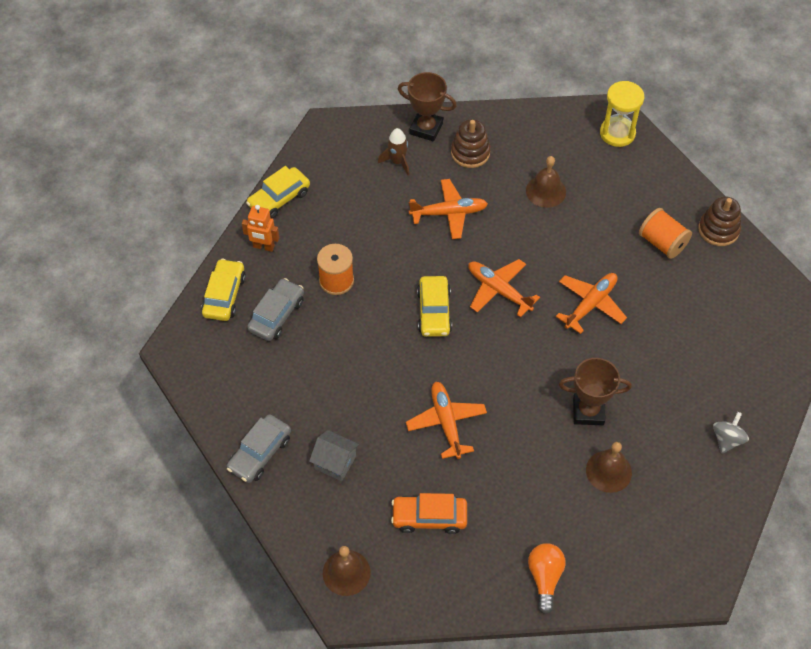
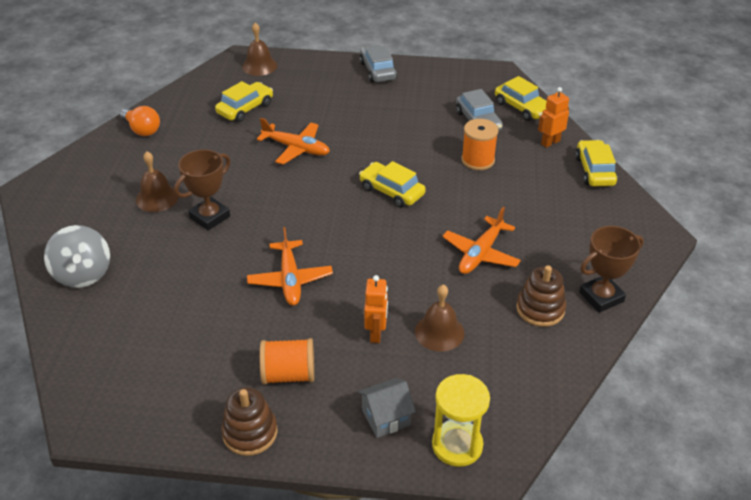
camera: 130 degrees right, 15 degrees down
(335, 462) = (332, 93): grey house -> grey house (386, 417)
(397, 162) = (574, 255): brown rocket -> none
(429, 517) = (245, 108): orange car -> yellow car
(498, 290) = (369, 235): orange plane -> none
(582, 222) = (376, 333): none -> orange robot
(727, 439) = (83, 274): grey spinning top -> grey spinning top, size x1.60

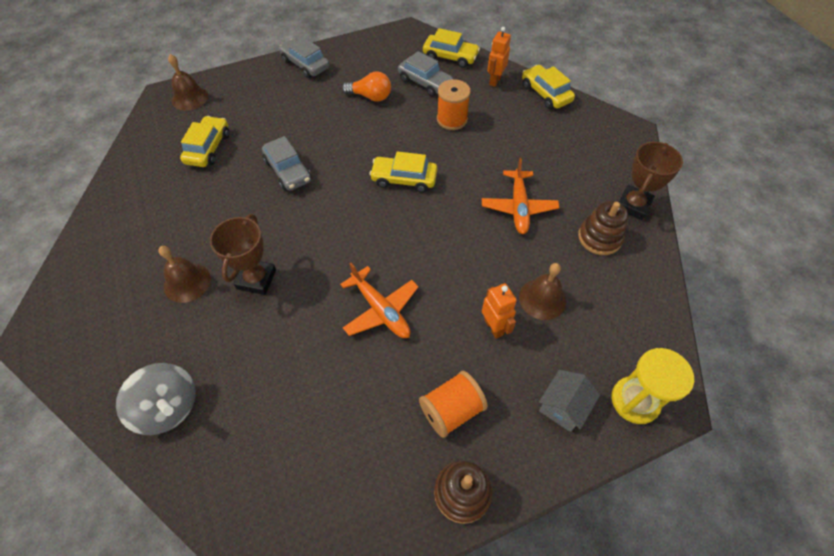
camera: 30 degrees left, 15 degrees up
(142, 130) = (116, 213): orange light bulb -> orange light bulb (370, 97)
(296, 148) = (288, 171): orange plane -> grey car

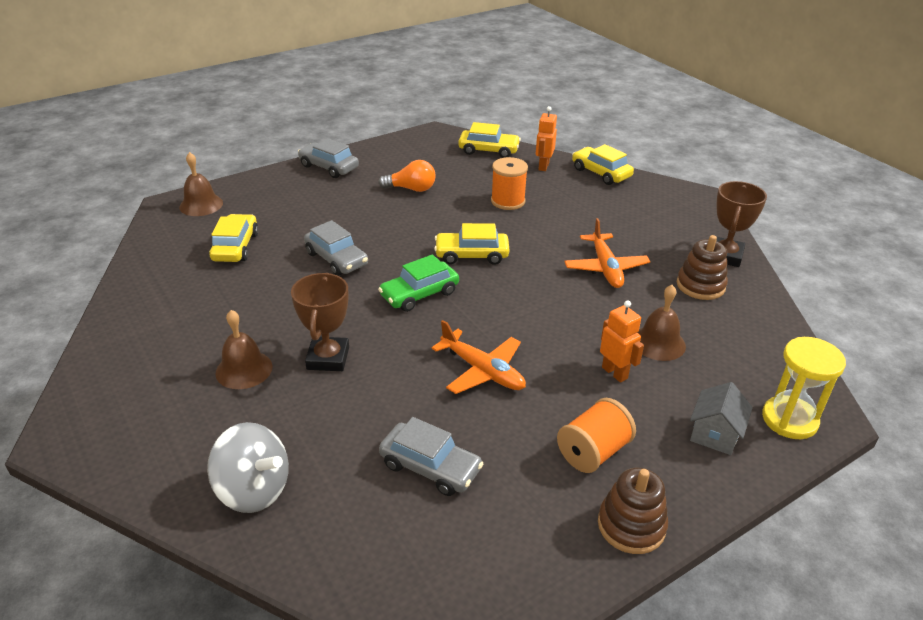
camera: 10 degrees left, 20 degrees down
(348, 218) = (419, 294): none -> green car
(425, 82) = (468, 173): grey car -> grey car (430, 467)

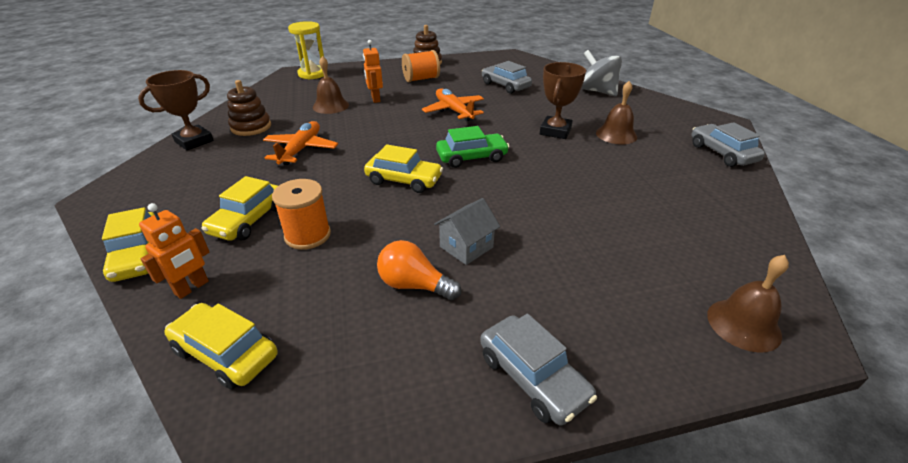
camera: 160 degrees left, 0 degrees up
(235, 247) = (658, 237): yellow car -> yellow car (248, 220)
(336, 259) = (540, 201): grey car -> grey car (722, 153)
(715, 434) = (355, 75): grey house -> grey house (466, 247)

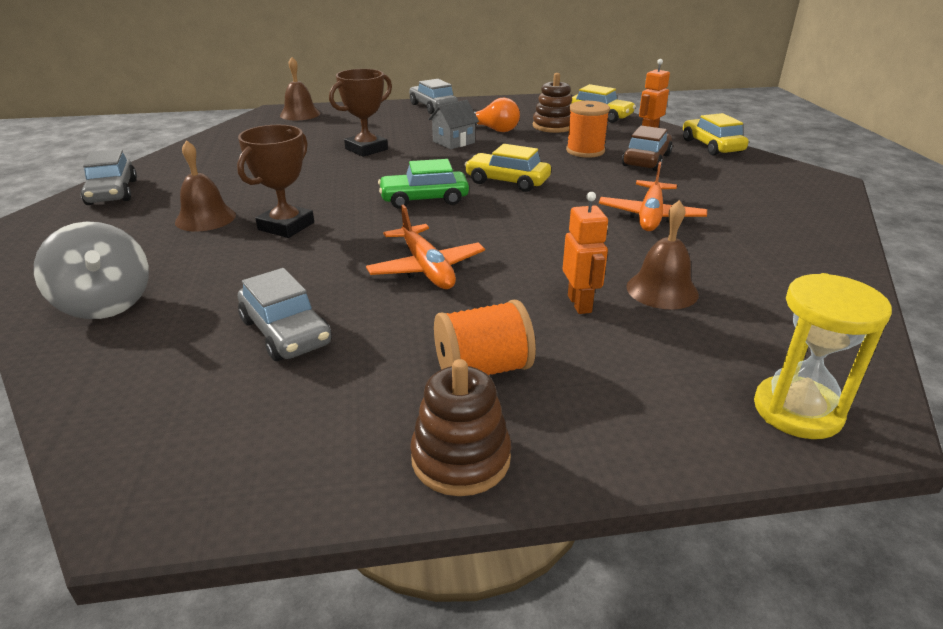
camera: 175 degrees left, 5 degrees down
(194, 141) = (820, 232): brown trophy -> brown trophy (366, 149)
(248, 220) = (646, 160): yellow car -> brown car
(251, 127) = (763, 251): brown stacking toy -> brown stacking toy (553, 126)

